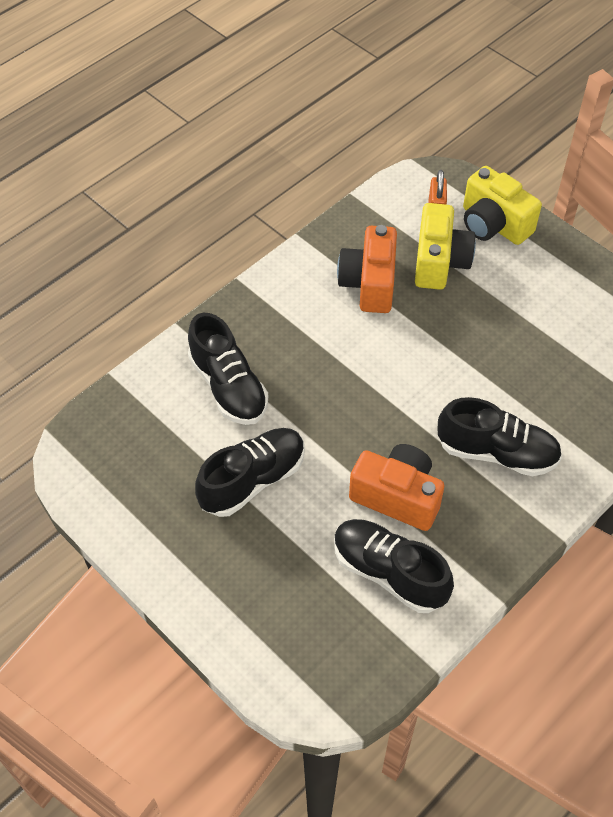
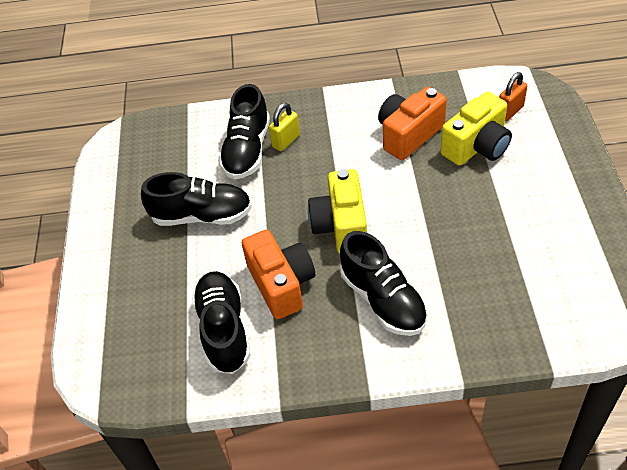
camera: 45 degrees right, 5 degrees down
(258, 355) = (286, 141): none -> yellow padlock
(493, 224) = (548, 141): yellow camera -> yellow camera (341, 226)

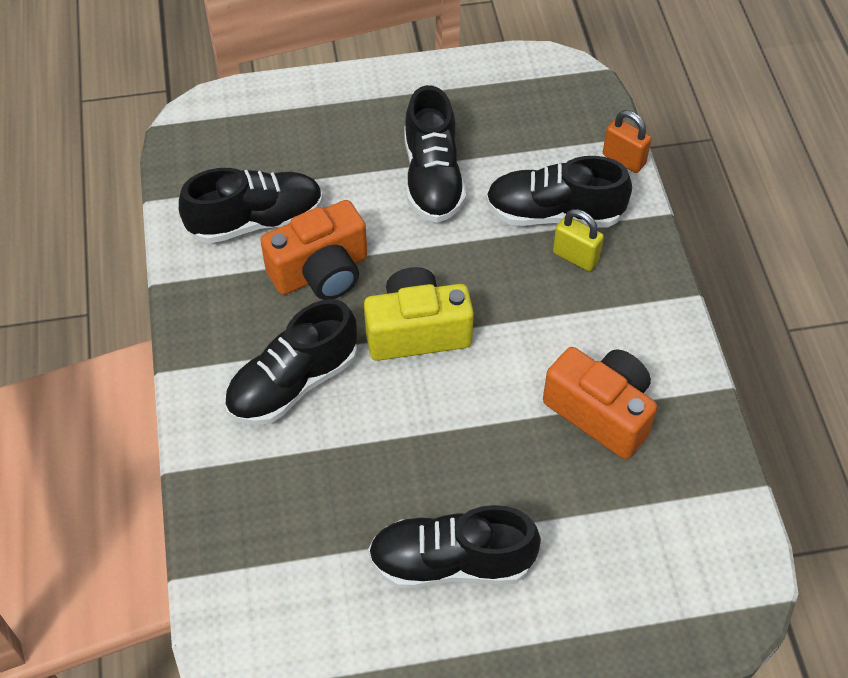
camera: 80 degrees right, 5 degrees up
(477, 146) = (582, 507): yellow camera -> none
(510, 111) = (669, 560): orange padlock -> orange padlock (623, 159)
(522, 210) = (451, 562): none -> black shoe

